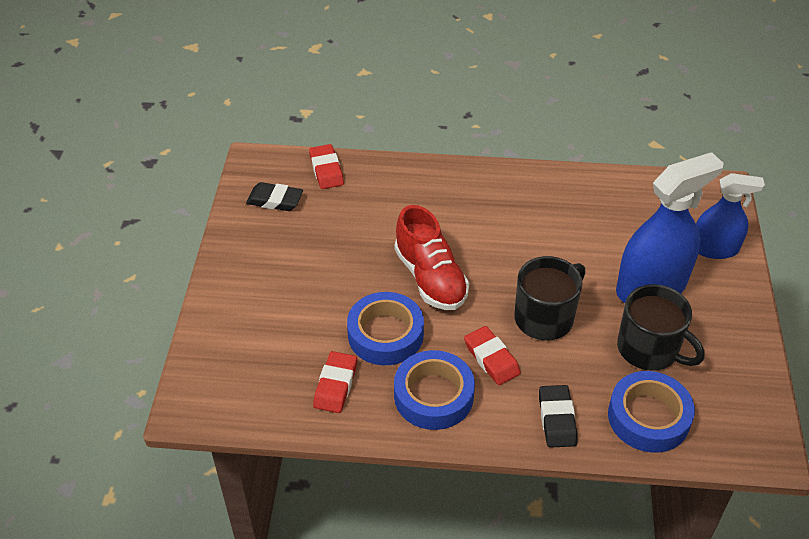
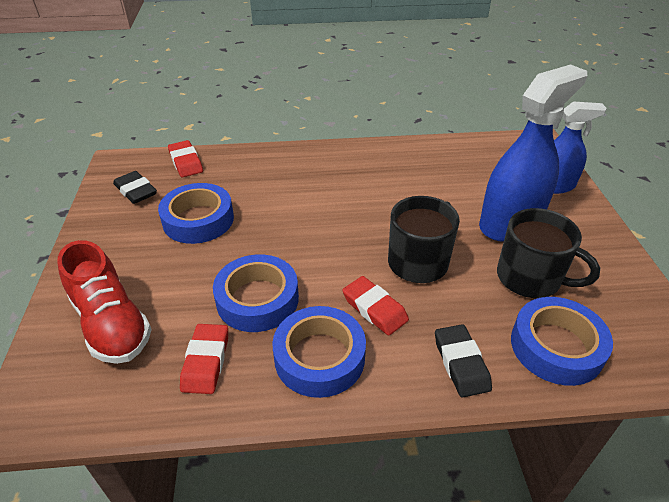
camera: 10 degrees left, 5 degrees down
(275, 200) = (136, 191): black eraser -> black eraser turned 45 degrees clockwise
(336, 242) = (198, 220): none -> blue tape
(430, 278) = (297, 240): red shoe -> red shoe (112, 324)

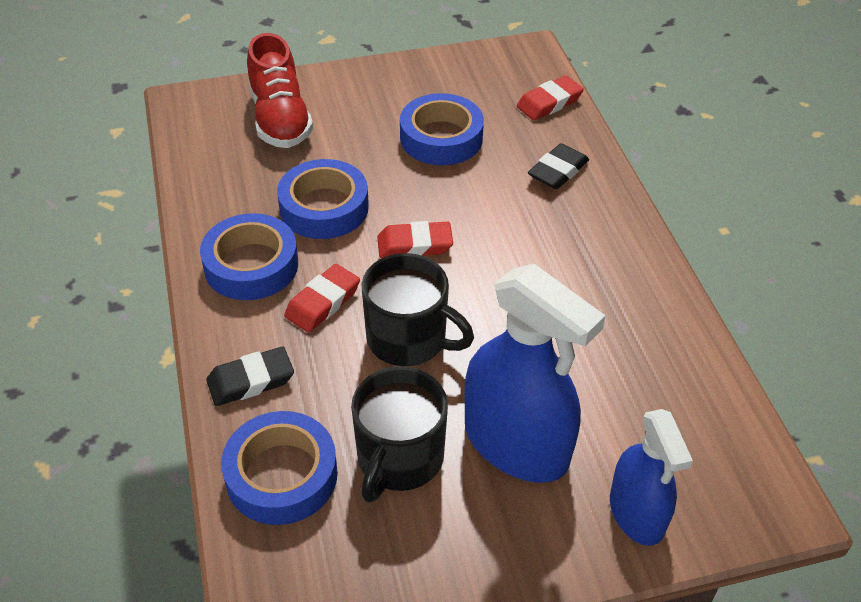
camera: 80 degrees right, 5 degrees up
(112, 324) = (280, 119): red shoe -> red shoe turned 60 degrees counterclockwise
(136, 191) = (479, 79): black eraser -> black eraser (558, 171)
(206, 361) = (241, 188): red eraser -> red eraser (414, 245)

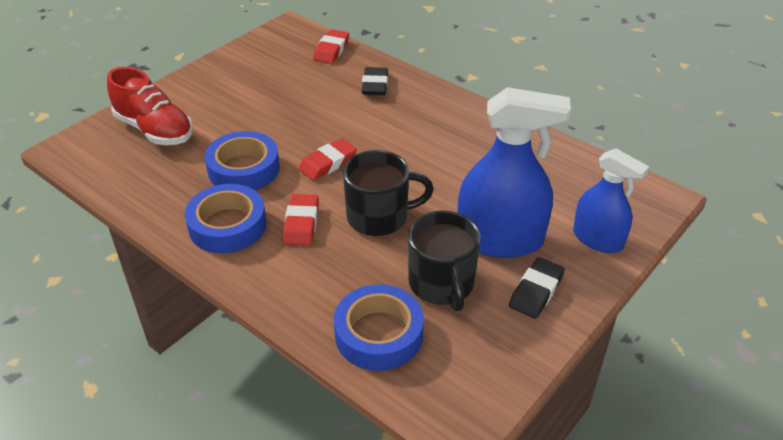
camera: 35 degrees left, 5 degrees down
(251, 380) = (300, 292): black eraser -> black eraser (536, 291)
(441, 138) = (282, 96): blue tape -> none

